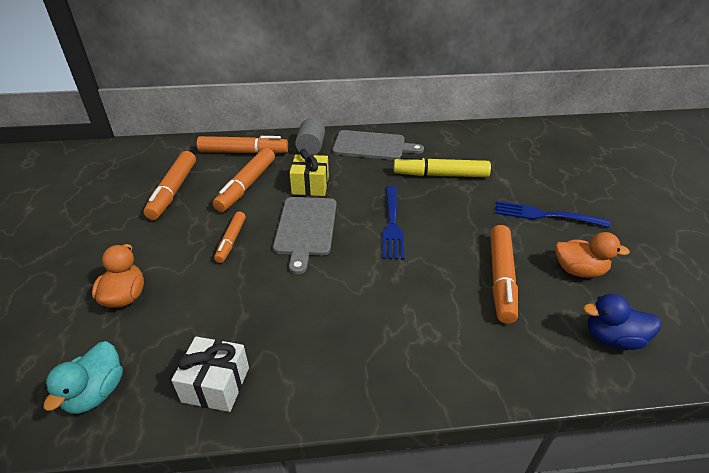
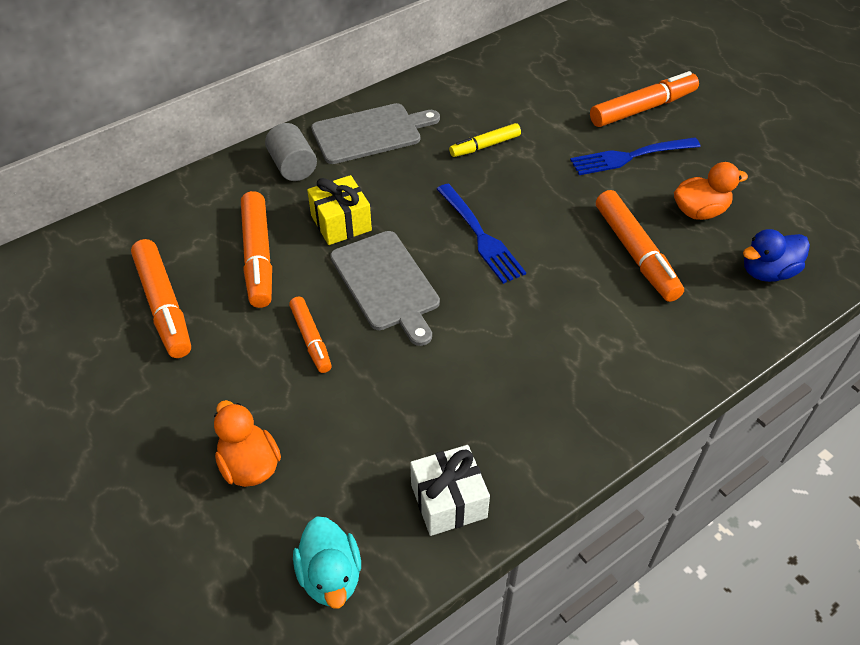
camera: 30 degrees left, 10 degrees up
(243, 152) = (205, 208): orange marker -> orange marker (642, 108)
(440, 175) = (485, 146): yellow marker -> yellow marker, size x0.60

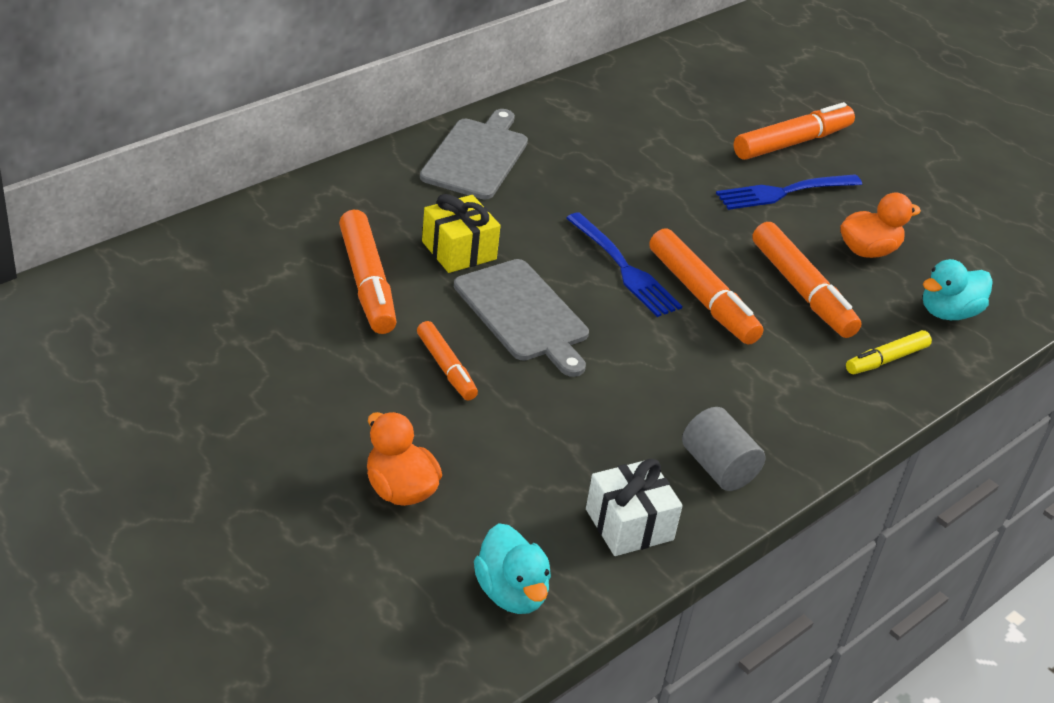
camera: 10 degrees left, 10 degrees down
(164, 305) = (264, 330): orange marker -> orange marker (702, 297)
(293, 166) = (389, 189): grey cylinder -> grey cylinder (718, 467)
(370, 133) = (476, 156): grey cutting board -> grey cutting board turned 45 degrees counterclockwise
(485, 146) = (615, 175): yellow marker -> yellow marker (886, 360)
(767, 272) = (948, 312): blue duck -> turquoise duck

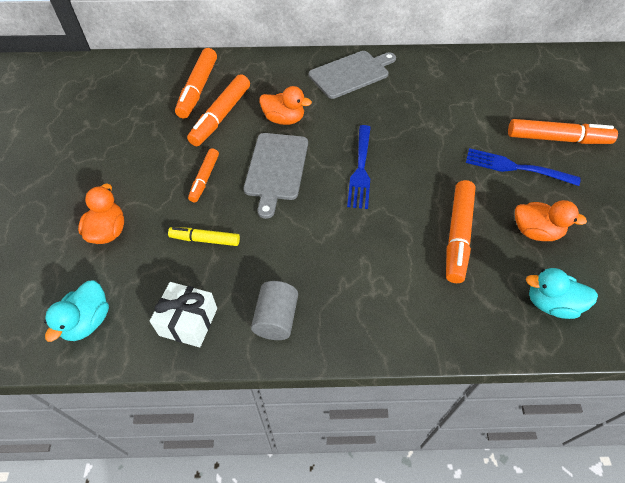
camera: 45 degrees right, 15 degrees up
(459, 250) = (284, 119): yellow gift -> orange duck
(702, 297) = (387, 208): orange marker -> orange marker (198, 89)
(886, 360) = (466, 312): yellow marker -> yellow marker (205, 240)

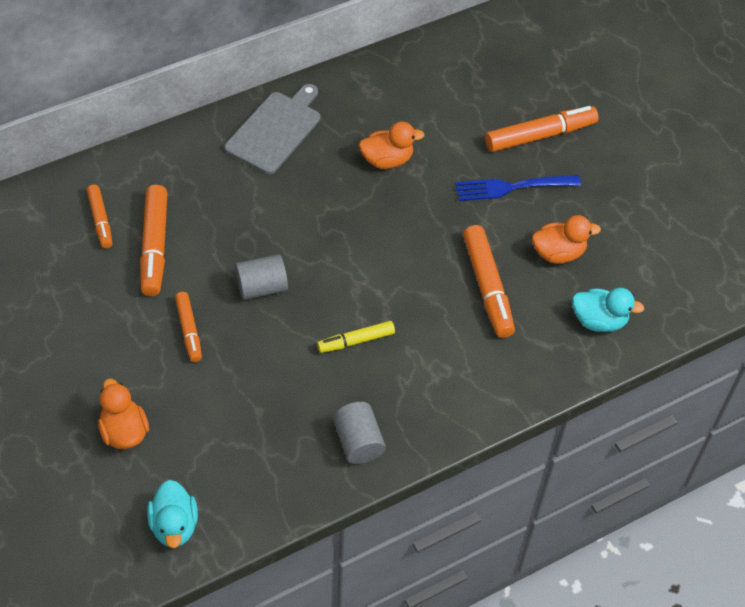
camera: 30 degrees left, 0 degrees up
(188, 322) = (275, 482): white gift -> none
(198, 89) = (100, 220): orange marker -> orange marker, size x0.60
(205, 240) = (237, 396): yellow marker -> yellow marker (356, 341)
(276, 169) = (262, 287): grey cutting board -> grey cylinder
(284, 119) = (232, 222): orange duck -> orange duck (387, 160)
(360, 168) = (353, 251): blue fork -> none
(551, 304) = (599, 321): turquoise duck -> turquoise duck turned 150 degrees counterclockwise

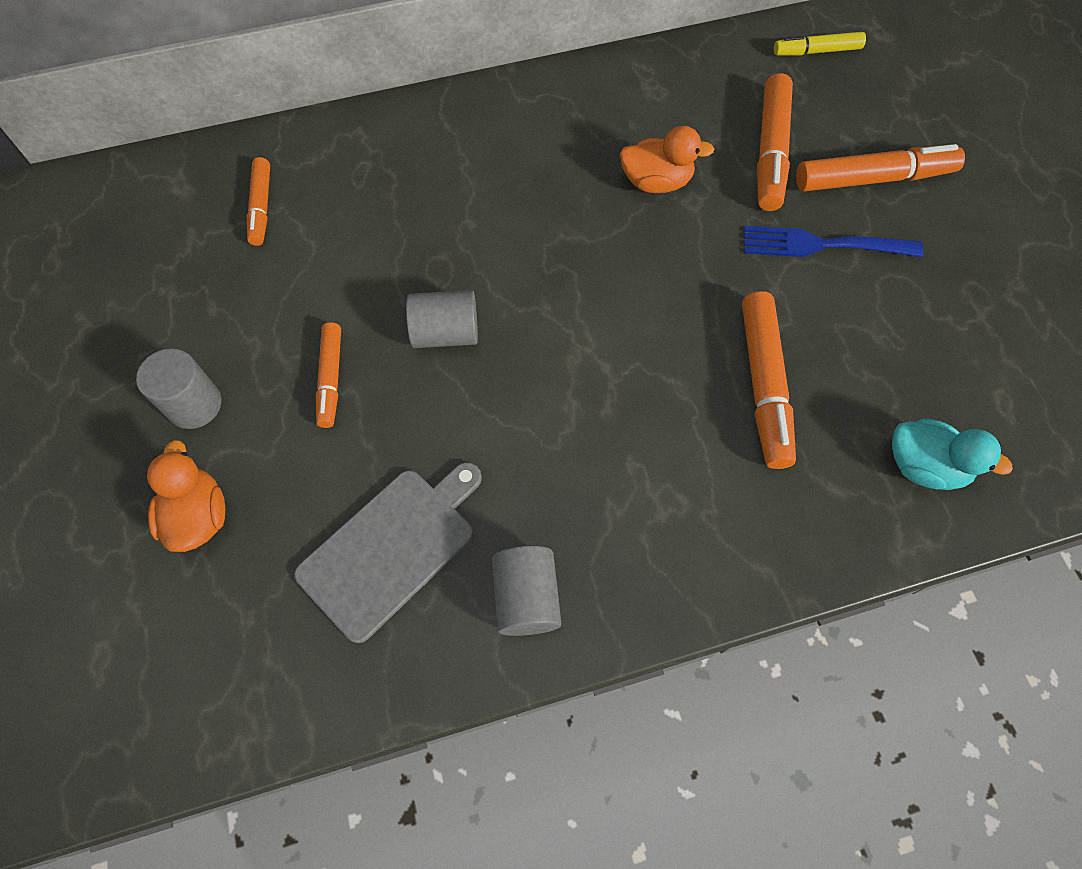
camera: 15 degrees right, 10 degrees up
(97, 363) = (194, 405): none -> grey cylinder
(155, 246) = (320, 252): orange marker -> orange marker (770, 151)
(174, 525) = (223, 683): turquoise duck -> none
(275, 130) = (517, 122): grey cutting board -> grey cutting board (391, 548)
(356, 341) = (558, 435): yellow marker -> yellow marker (817, 51)
(558, 253) = (876, 351): orange duck -> none

